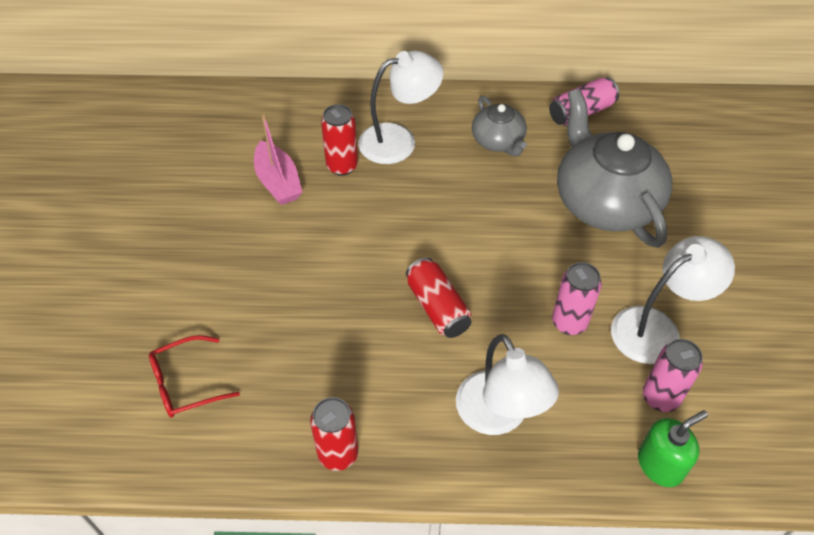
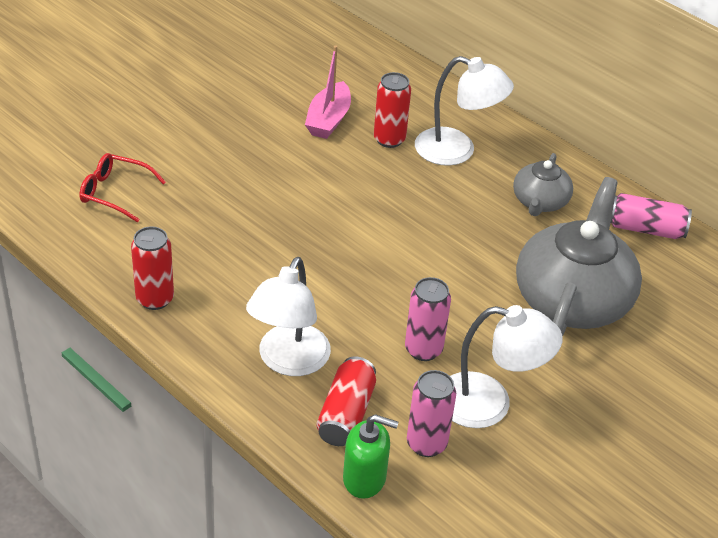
camera: 40 degrees right, 10 degrees down
(437, 307) = (337, 270): red can -> red can (346, 414)

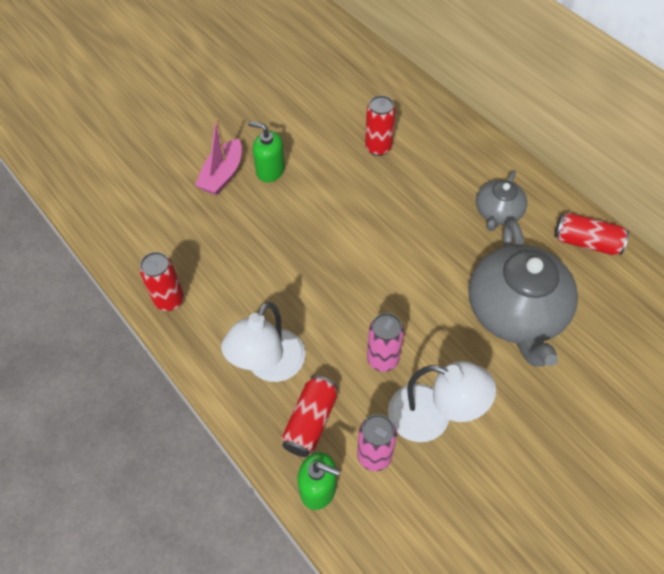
camera: 10 degrees right, 15 degrees up
(115, 193) = (151, 196): red glasses -> none
(260, 164) = (270, 170): none -> green soap dispenser
(328, 120) = (330, 127): pink boat -> pink boat (222, 175)
(457, 151) = (433, 160): white lamp -> none
(573, 299) = (515, 312): grey teapot -> grey teapot turned 150 degrees clockwise
(645, 229) = (586, 242): pink can -> red can

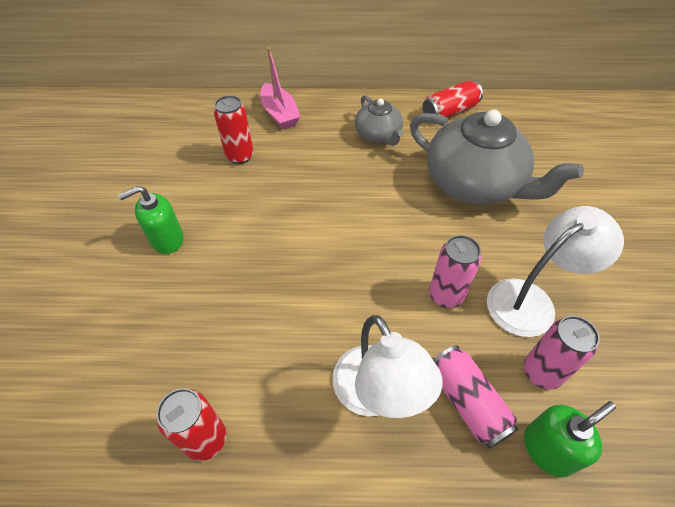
camera: 50 degrees left, 5 degrees down
(222, 175) = (123, 279): pink boat -> pink boat (280, 114)
(310, 421) = (467, 402): red can -> pink can

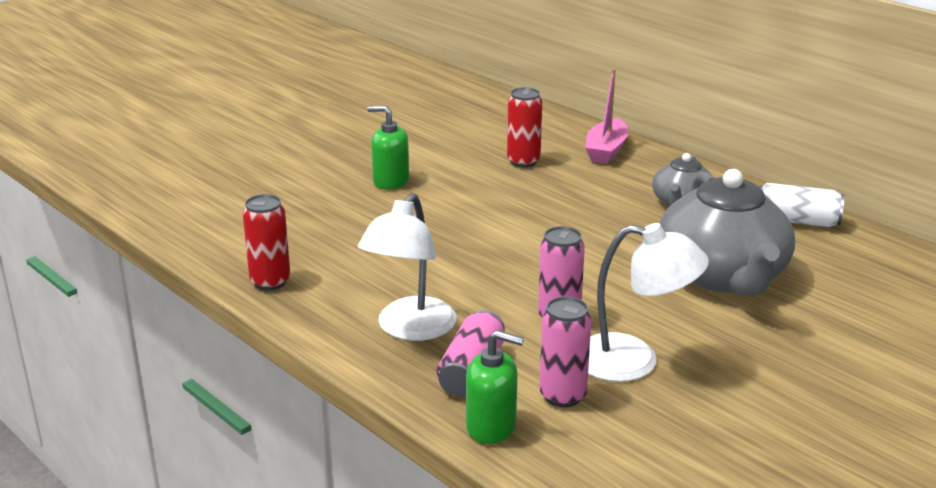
camera: 45 degrees right, 25 degrees down
(449, 112) = (796, 221): red can -> white can

